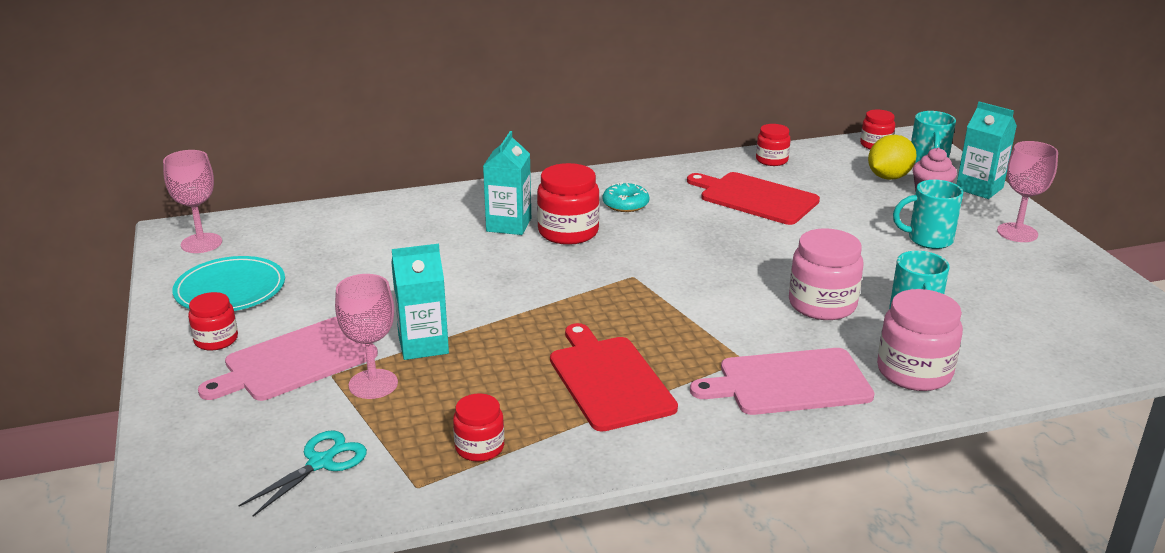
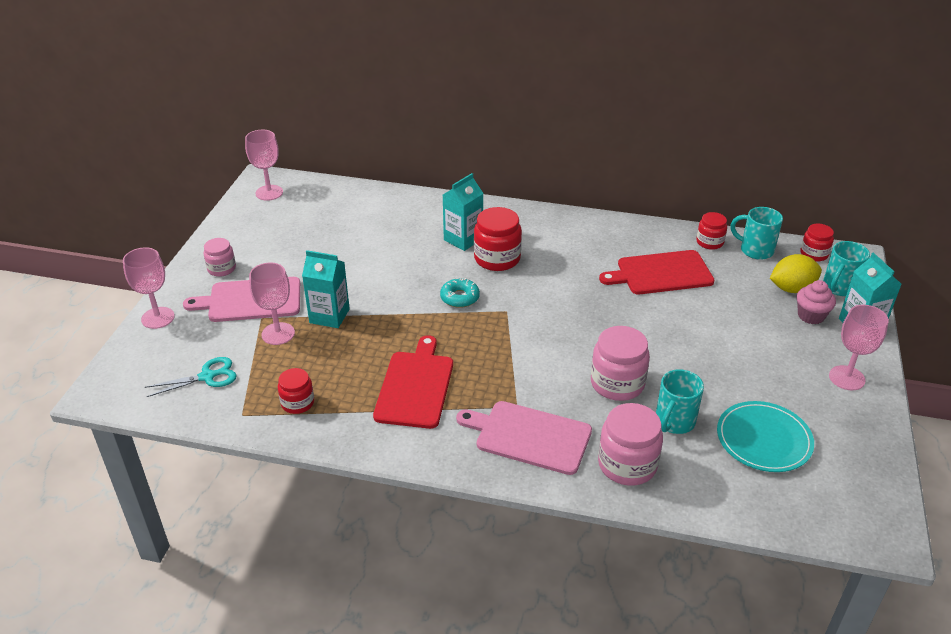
camera: 30 degrees right, 10 degrees up
(173, 422) = (158, 318): none -> pink goblet
(216, 340) = (221, 269): red jar -> pink jar
(230, 289) = (257, 234): turquoise plate -> turquoise plate (763, 439)
(625, 204) = (559, 247): turquoise donut -> turquoise donut (460, 297)
(755, 198) = (661, 273): red cutting board -> red cutting board turned 75 degrees counterclockwise
(928, 239) = (762, 357): turquoise mug -> turquoise mug (755, 250)

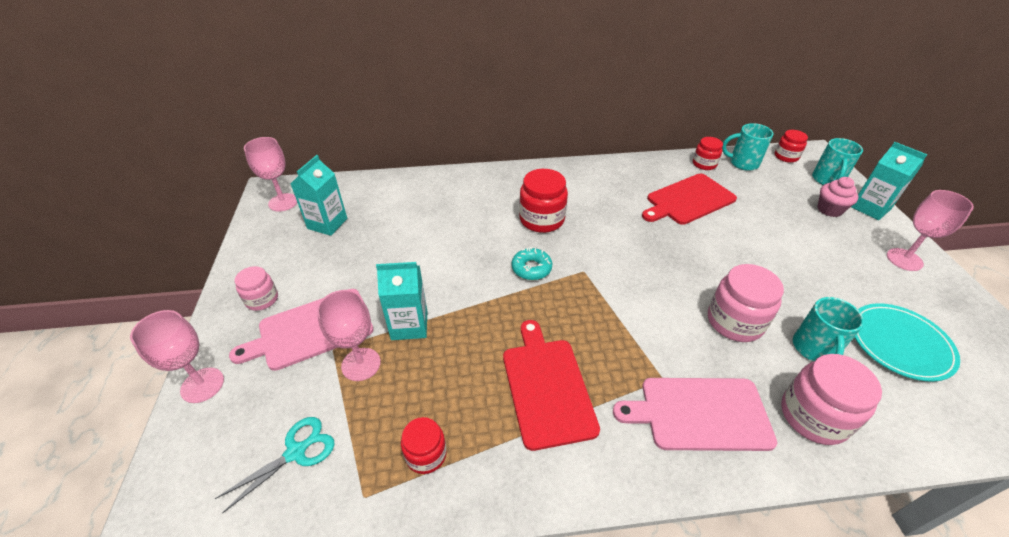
camera: 20 degrees left, 5 degrees up
(463, 239) = (499, 208): turquoise carton -> turquoise carton (327, 223)
(791, 288) = (795, 189): yellow lemon -> none

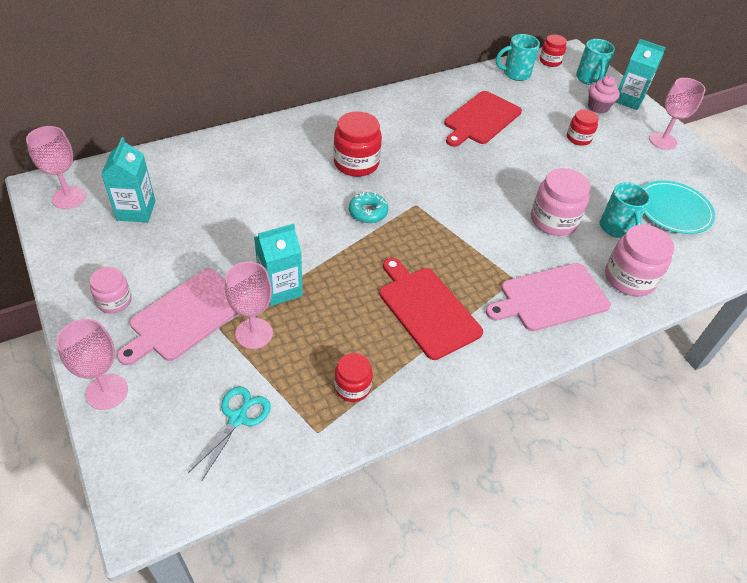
camera: 25 degrees left, 5 degrees up
(704, 164) = (482, 80): red jar -> red jar (578, 138)

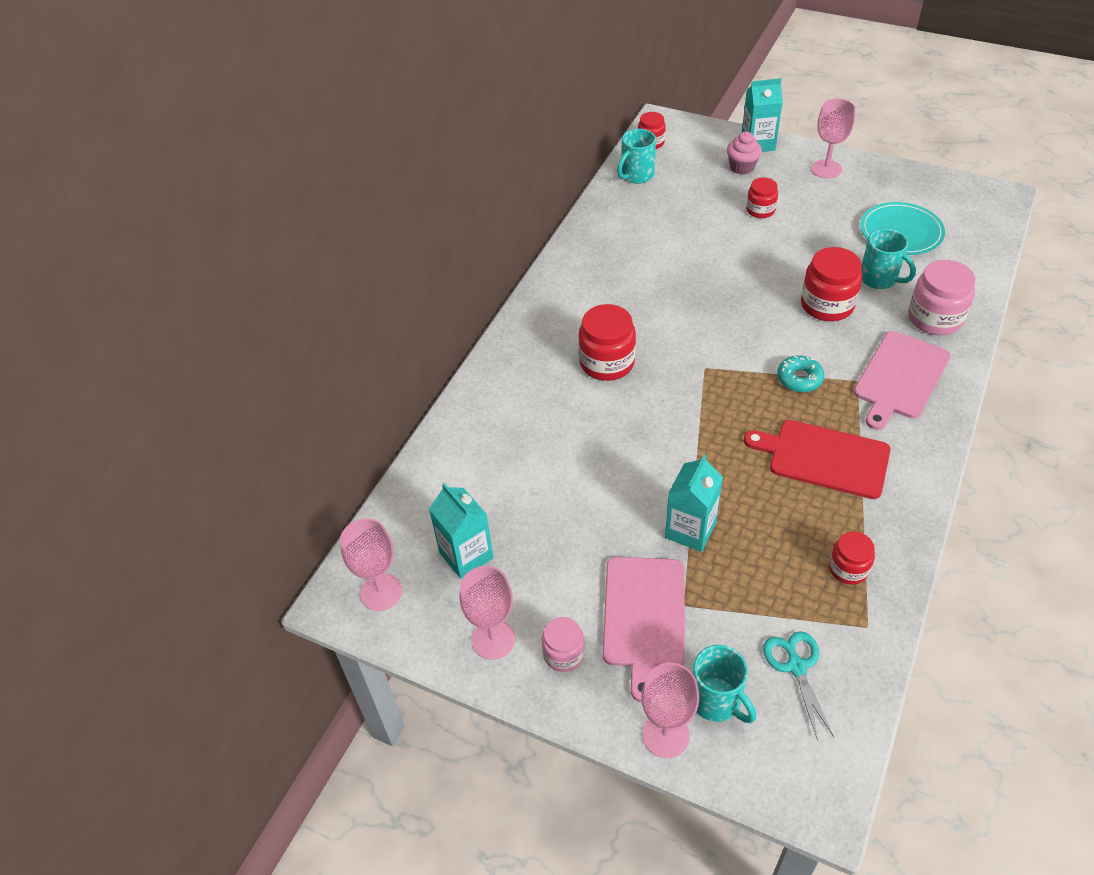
camera: 30 degrees left, 0 degrees up
(254, 333) = (719, 586): pink goblet -> pink goblet (493, 639)
(368, 212) = (674, 404): turquoise donut -> turquoise donut (799, 378)
(481, 119) = (661, 243): red cutting board -> none
(553, 220) = (827, 305): pink jar -> red jar
(589, 79) = (704, 142): turquoise mug -> turquoise mug (717, 700)

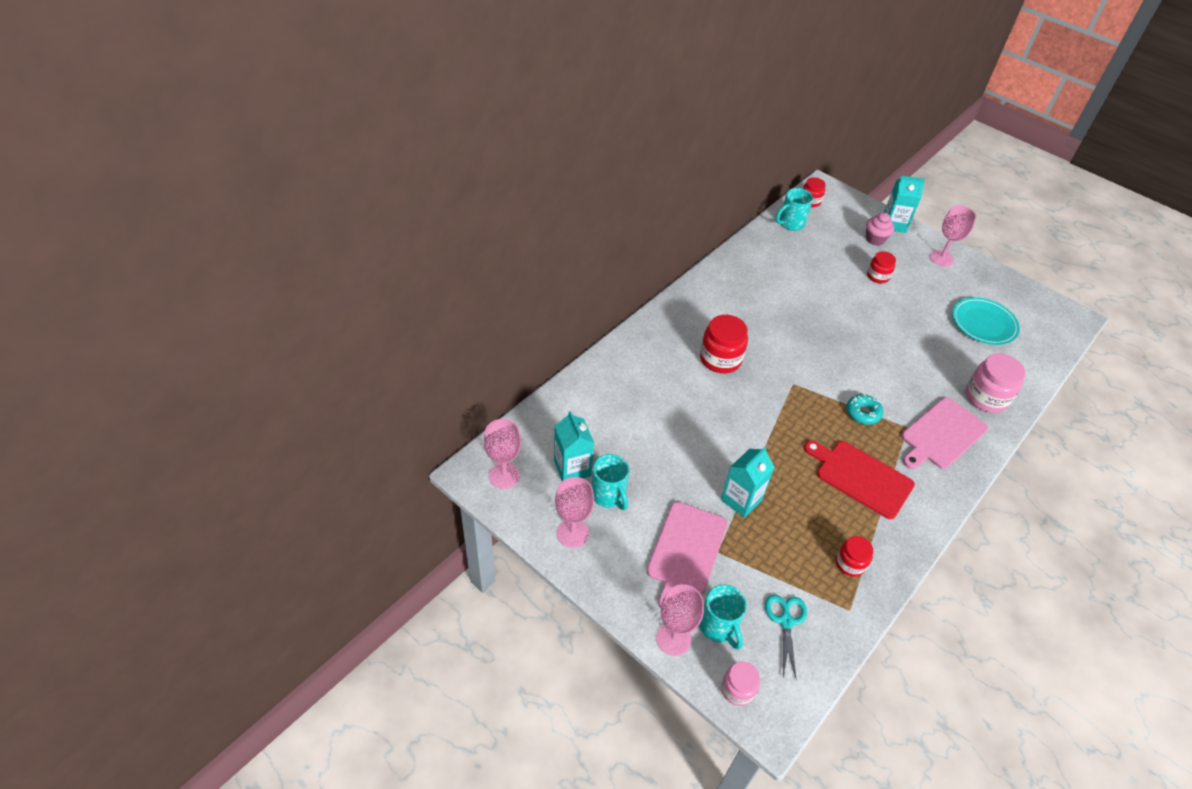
camera: 10 degrees right, 0 degrees up
(563, 654) = (619, 559): pink jar -> pink jar (737, 689)
(827, 305) = (904, 363): red jar -> none
(879, 279) = (953, 355): turquoise mug -> turquoise mug (609, 495)

